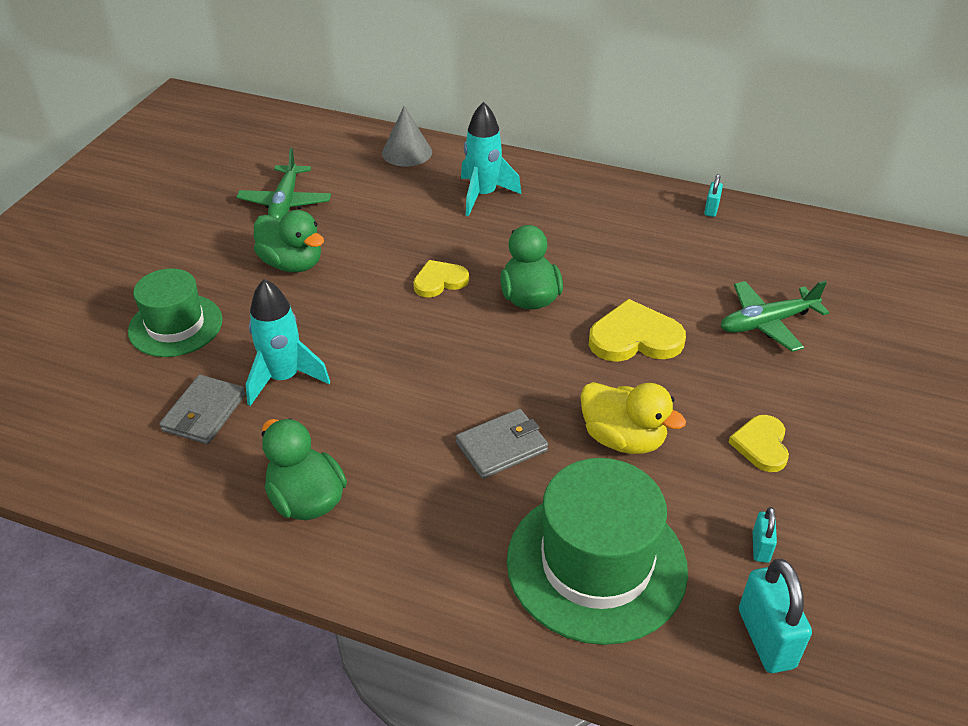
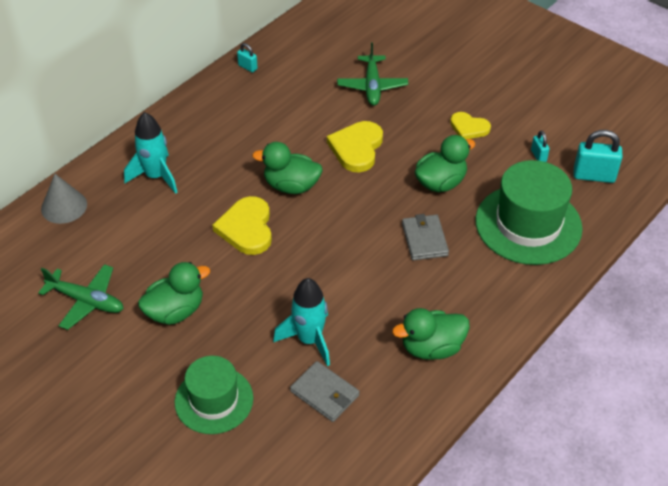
camera: 70 degrees left, 5 degrees up
(439, 281) = (246, 228): yellow heart -> yellow heart, size x1.56
(623, 439) = (440, 183): yellow duck -> green duck
(760, 547) = (538, 156): turquoise padlock -> turquoise padlock turned 45 degrees clockwise

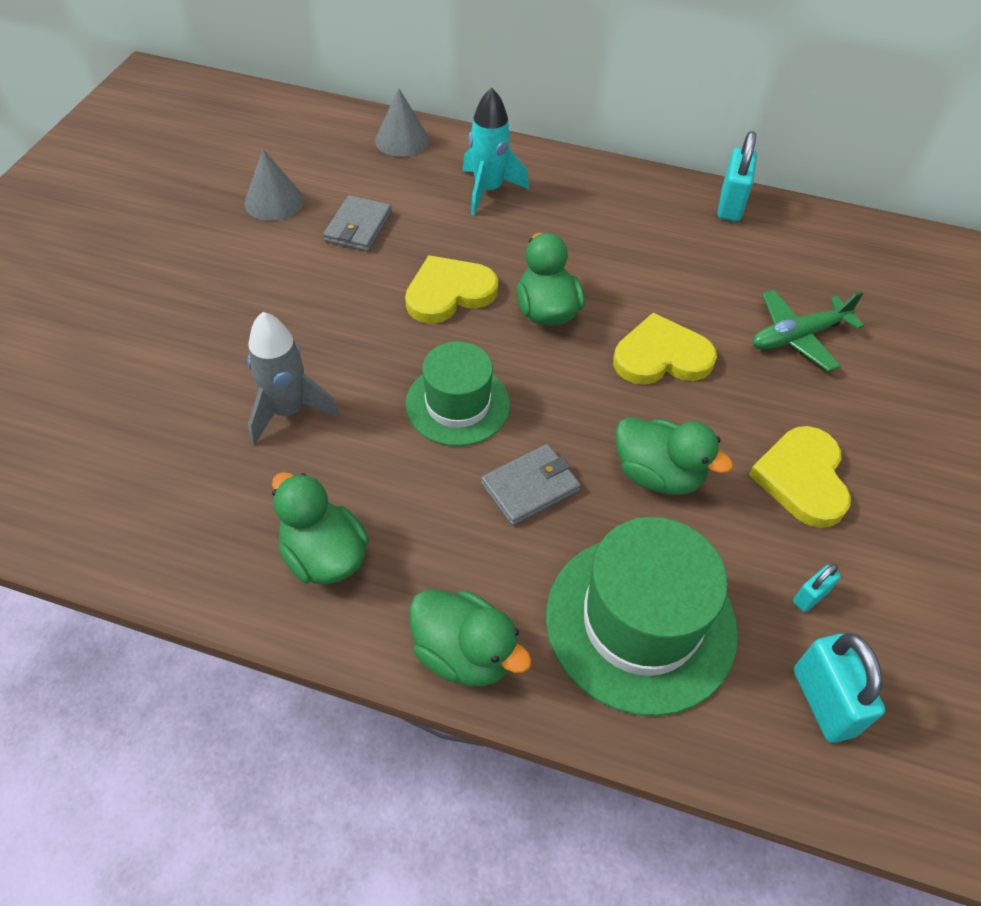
camera: 65 degrees right, 5 degrees up
(86, 301) = (274, 201): green plane -> grey cone
(175, 311) = (287, 274): green duck -> green duck (464, 653)
(214, 400) = (164, 350): green hat -> green hat (457, 404)
(247, 67) = (730, 205): turquoise padlock -> turquoise padlock, size x1.89
(309, 340) = (288, 411): turquoise rocket -> grey rocket
(325, 393) = (204, 454): grey wallet -> grey wallet (358, 227)
(469, 128) = (802, 478): yellow heart -> yellow heart, size x1.56

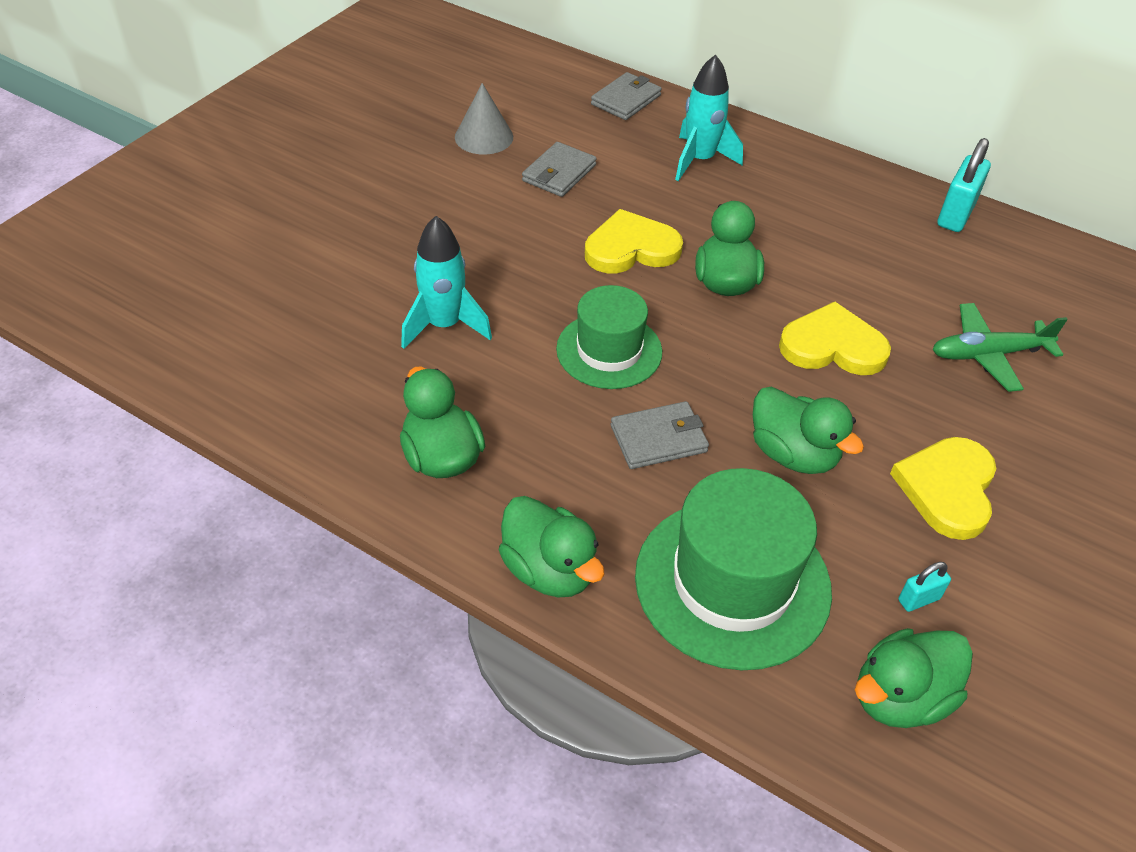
camera: 15 degrees right, 5 degrees down
(288, 411) = (444, 325): grey rocket -> turquoise rocket
(402, 140) = (626, 100): grey cone -> grey wallet
(823, 702) = (900, 697): turquoise padlock -> green duck

